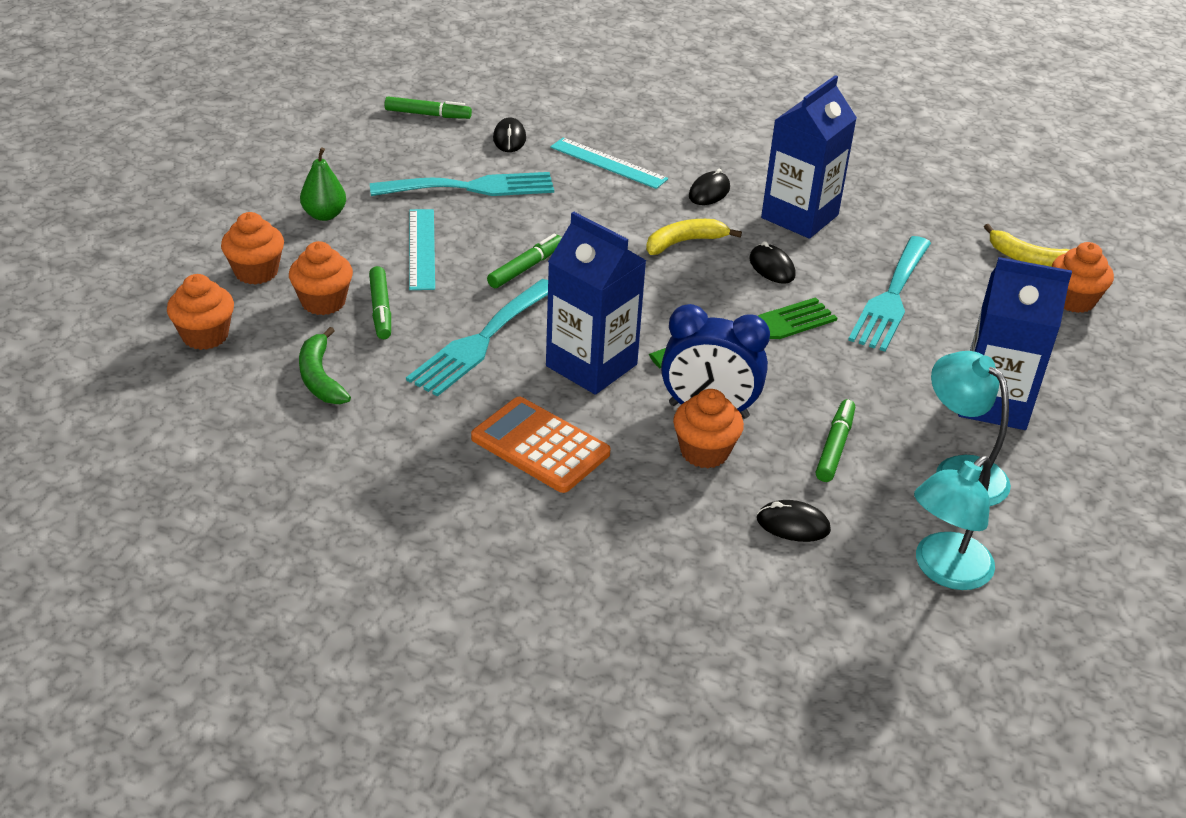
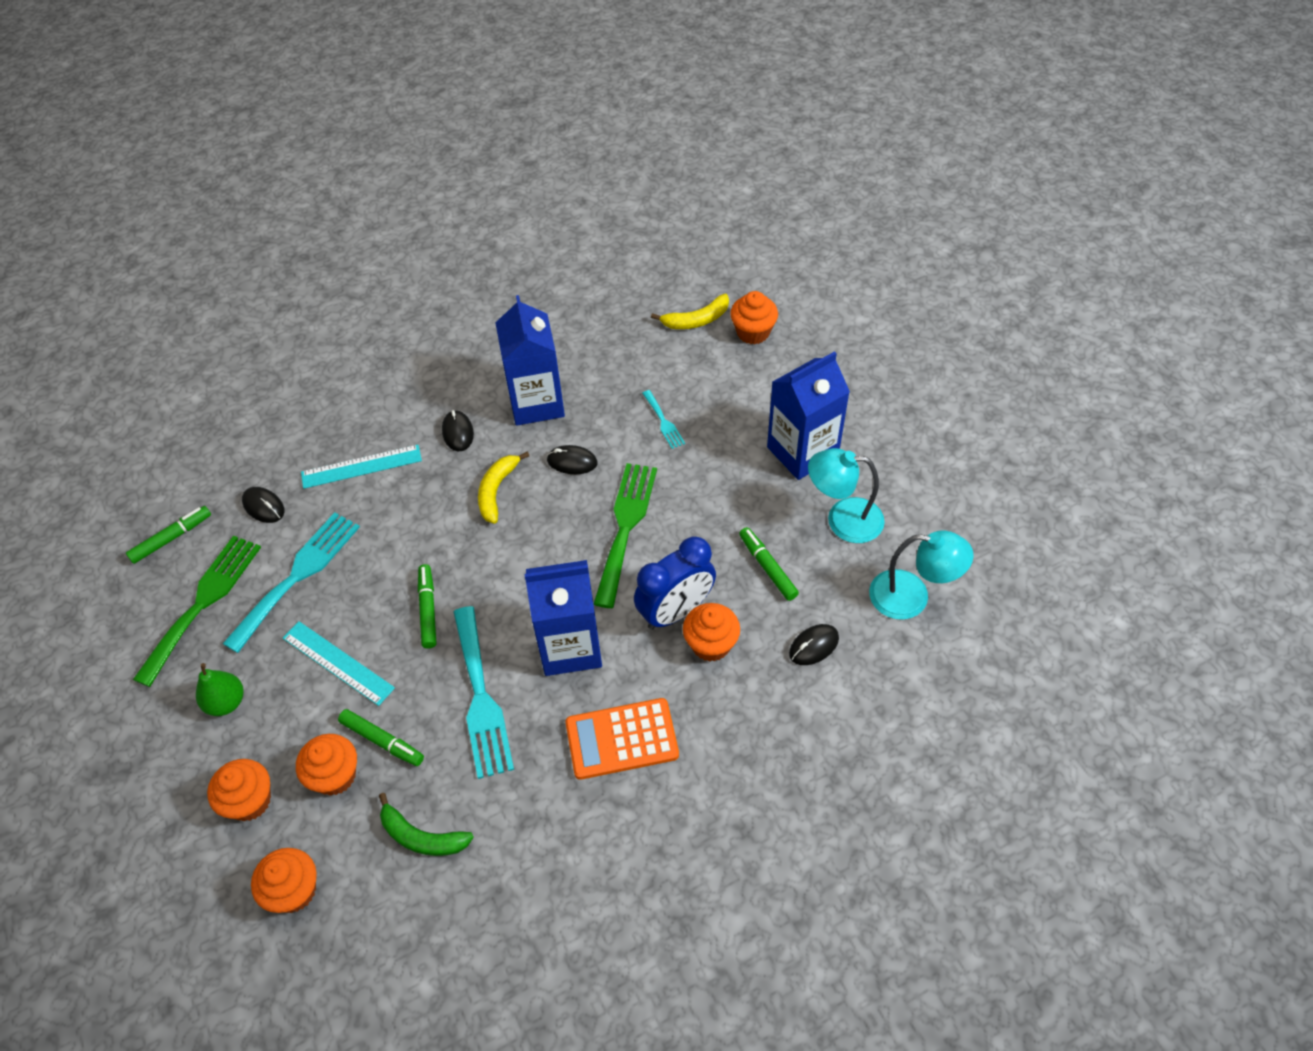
camera: 45 degrees left, 15 degrees up
(393, 158) = (203, 603): none -> green fork
(891, 298) = (663, 422): turquoise fork -> turquoise fork, size x0.48
(944, 570) = (912, 597): turquoise lamp -> turquoise lamp turned 75 degrees counterclockwise

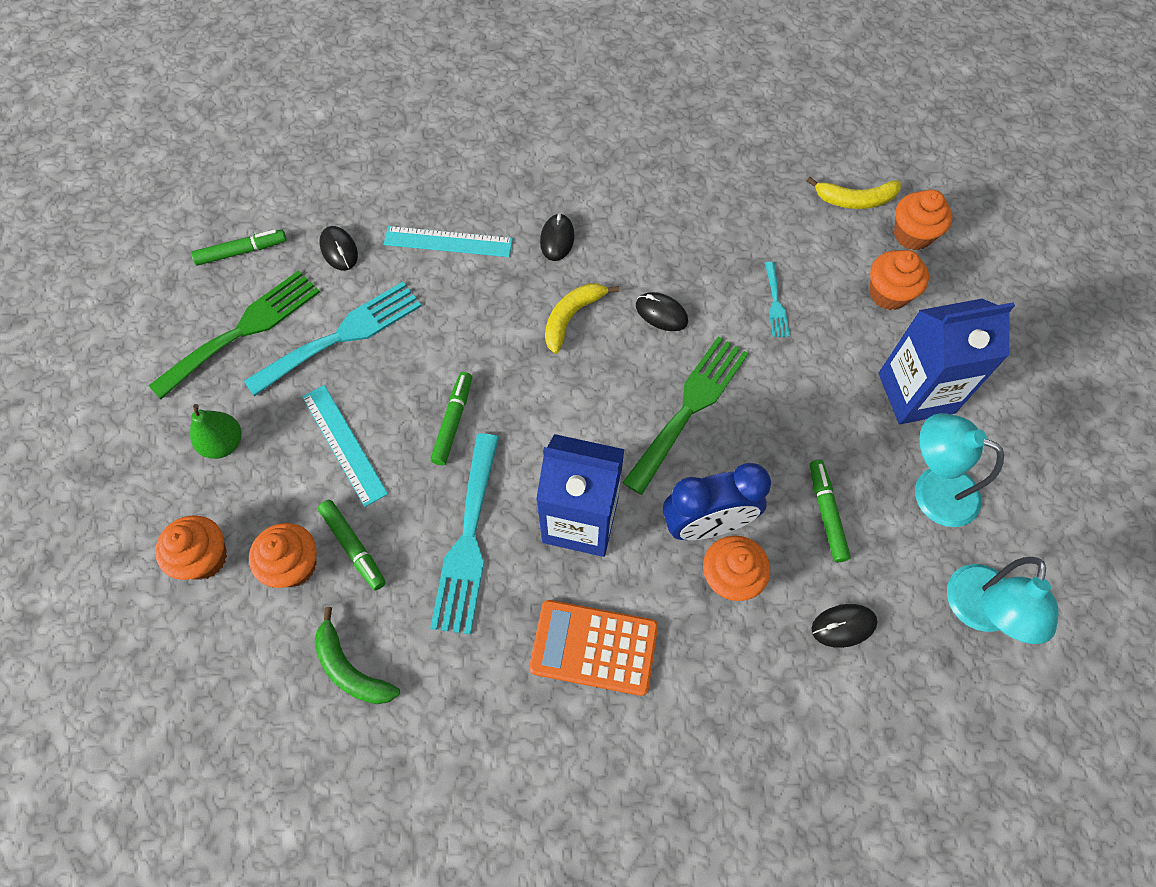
camera: 20 degrees right, 10 degrees up
(294, 891) = (207, 672): orange cupcake -> orange cupcake (888, 294)
(536, 403) = (649, 235): blue carton -> none
(912, 597) = (978, 612): turquoise lamp -> turquoise lamp turned 75 degrees clockwise

